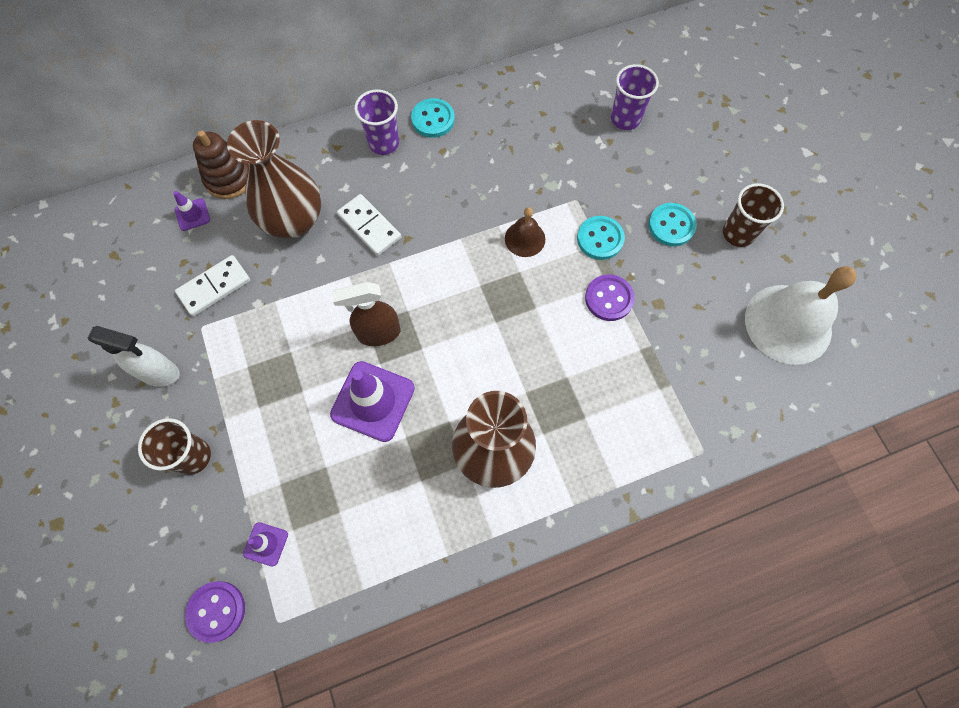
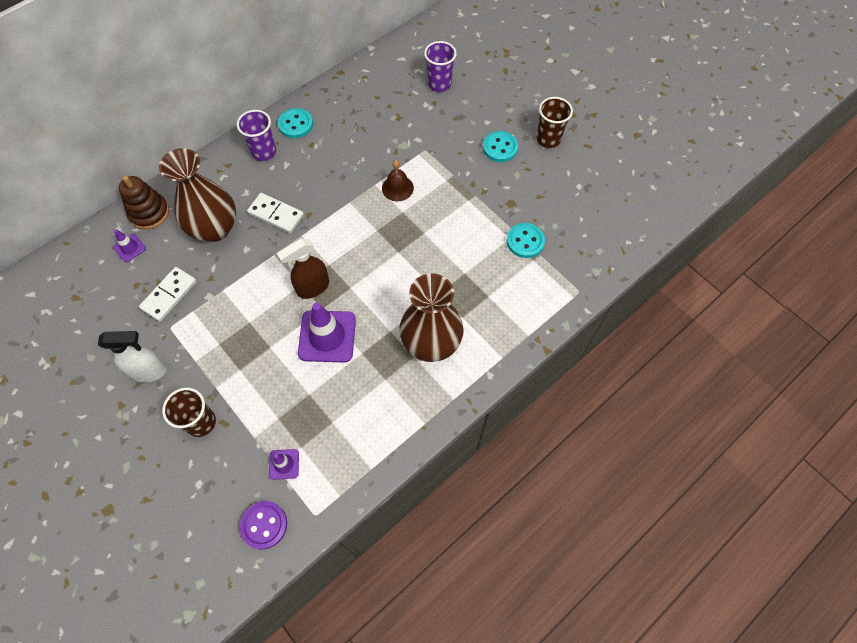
camera: 20 degrees left, 5 degrees down
(600, 239) = (452, 172): turquoise button -> turquoise button (525, 241)
(609, 298) = (474, 210): purple button -> none
(788, 324) = (604, 189): white bell -> none

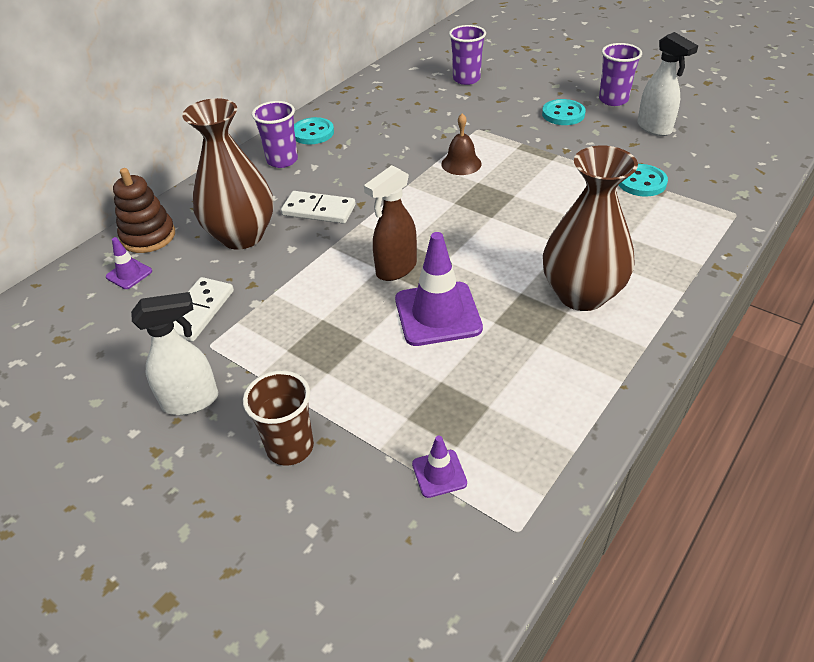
camera: 10 degrees left, 20 degrees down
(264, 525) = (441, 564): purple button -> none
(548, 139) = (613, 100): brown cup -> purple cup
(565, 182) = (654, 128): none -> white spray bottle

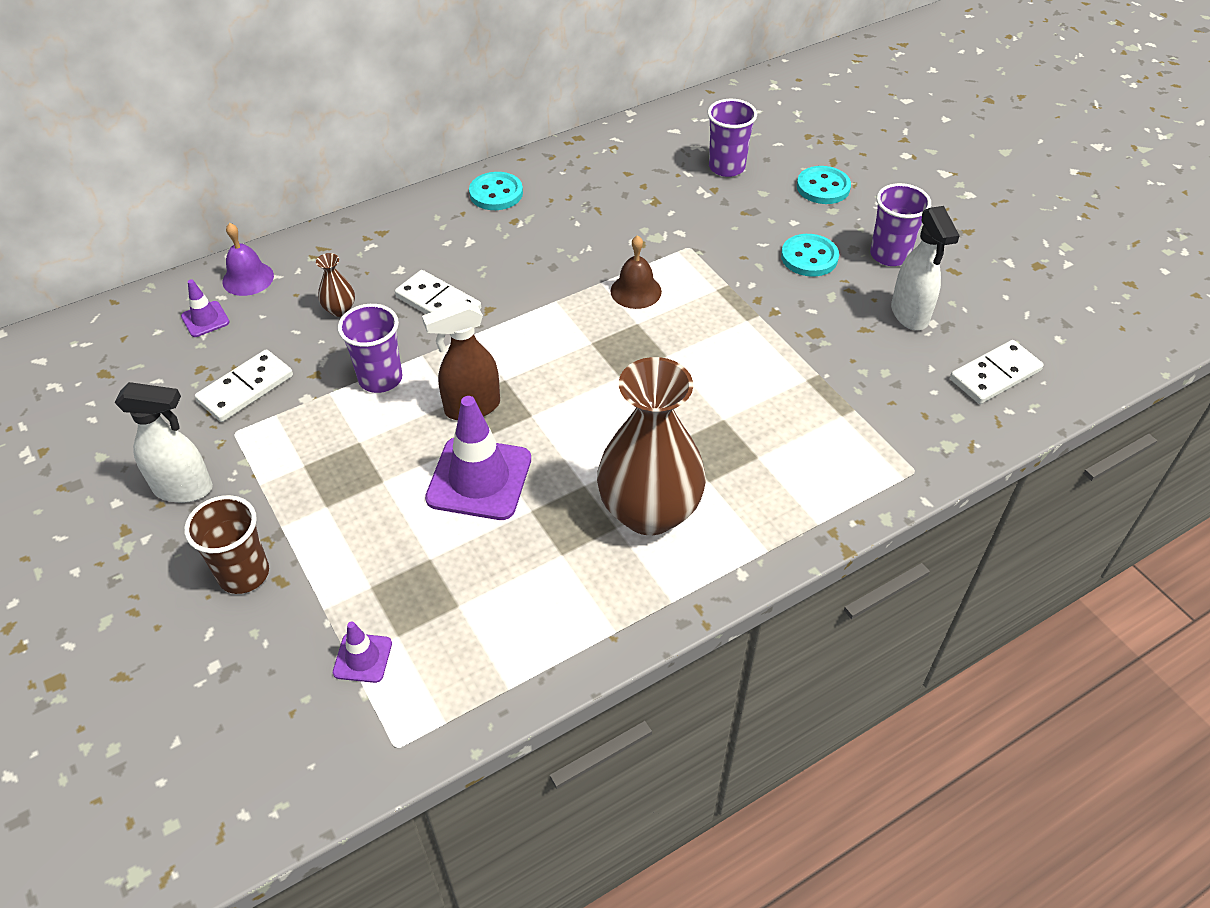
camera: 20 degrees right, 5 degrees up
(148, 236) = (248, 278): brown stacking toy -> purple bell
(242, 236) = (340, 309): brown vase -> brown vase, size x0.40
(282, 160) = (440, 222): purple cup -> purple cup (380, 379)
(641, 182) = (832, 388): turquoise button -> turquoise button (823, 187)
(735, 146) = (994, 375): none -> white domino

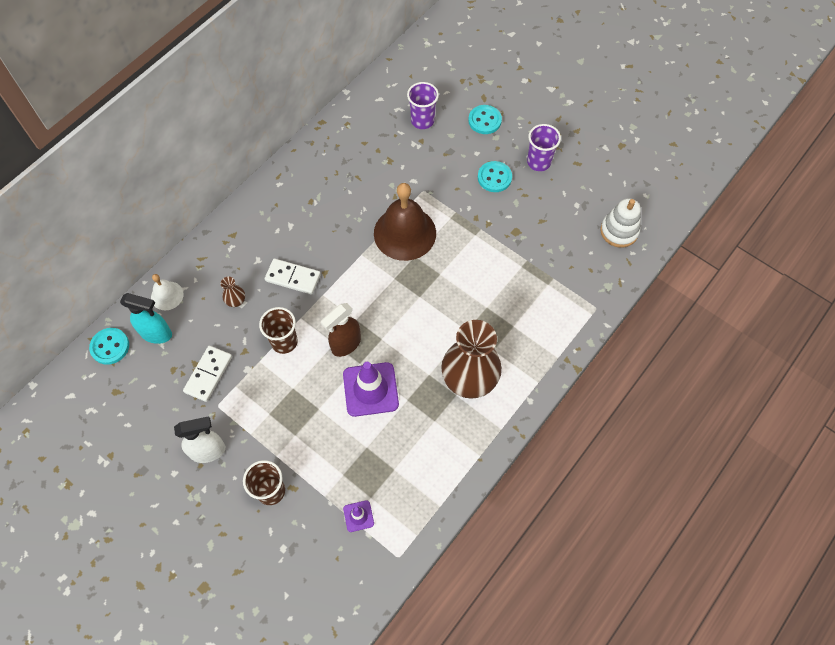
camera: 20 degrees left, 15 degrees up
(205, 319) = (157, 334): purple traffic cone -> turquoise spray bottle
(248, 278) = (167, 295): purple bell -> white bell
(380, 379) = (284, 342): purple cup -> brown cup
(496, 193) = (290, 183): turquoise button -> turquoise button (110, 347)
(636, 291) = (405, 233): brown bell -> brown bell, size x2.01
(910, 315) = (562, 203): white spray bottle -> none
(994, 375) = (619, 231): white domino -> white stacking toy

